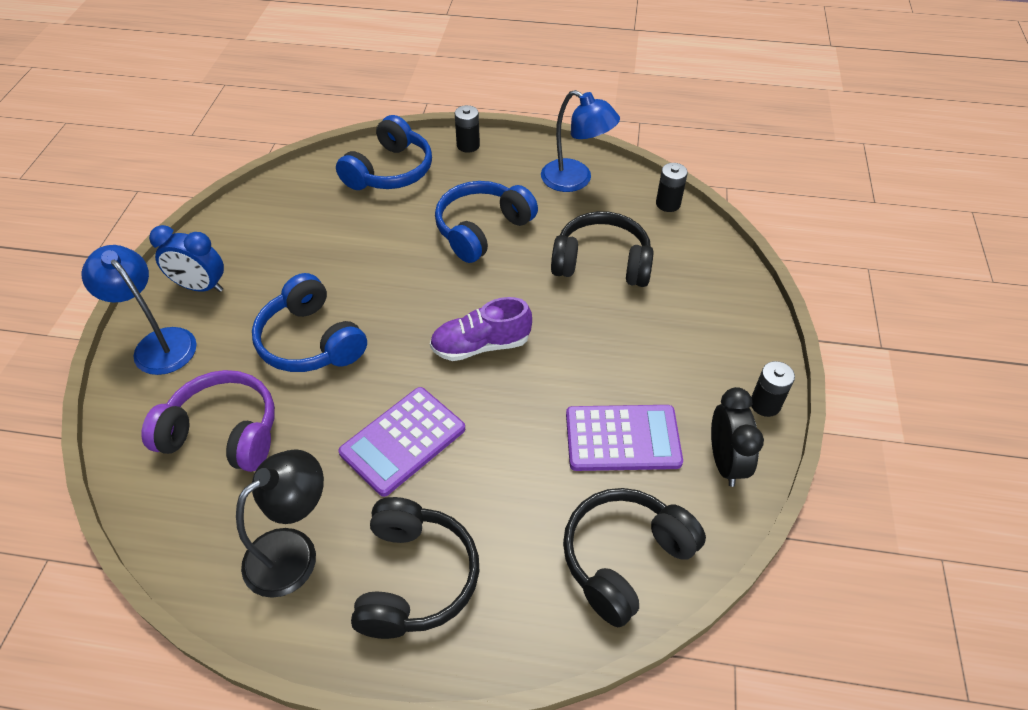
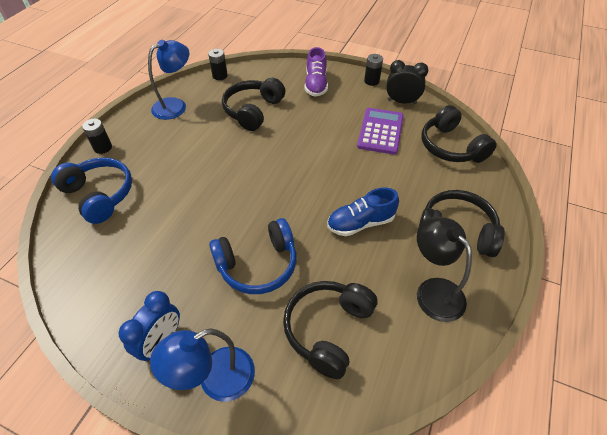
camera: 75 degrees left, 0 degrees up
(223, 433) = (328, 329): purple headphones -> black headphones
(403, 441) = (360, 223): purple calculator -> blue shoe
(481, 345) = (297, 174): purple shoe -> purple shoe (316, 84)
(482, 230) = (195, 156): blue headphones -> none

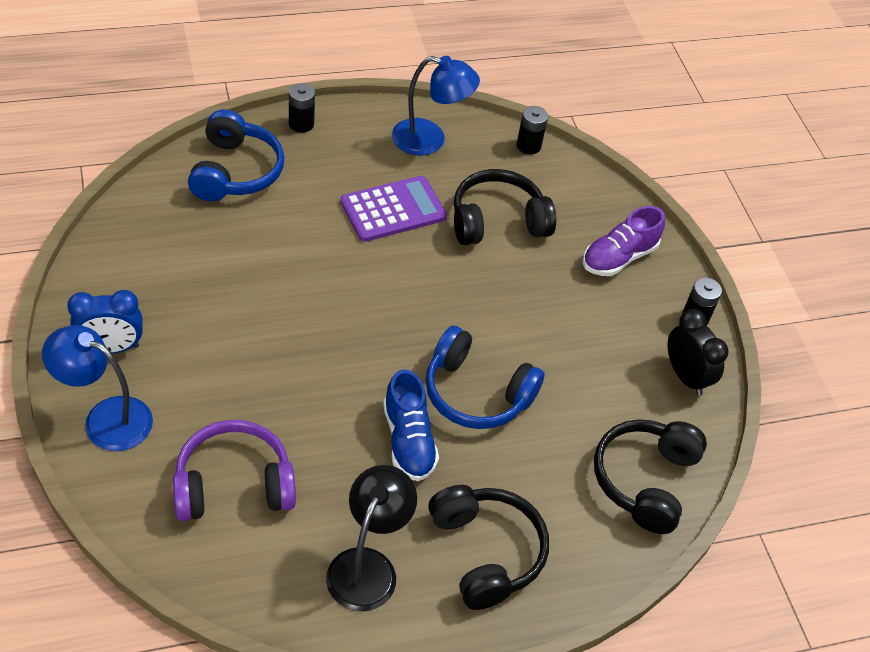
camera: 45 degrees right, 0 degrees up
(258, 265) = (264, 372): blue headphones -> blue headphones (476, 393)
(328, 329) = (233, 485): black headphones -> purple headphones
(360, 223) = (408, 440): blue shoe -> blue shoe turned 135 degrees counterclockwise
(380, 131) = (595, 381): purple calculator -> purple calculator (393, 210)

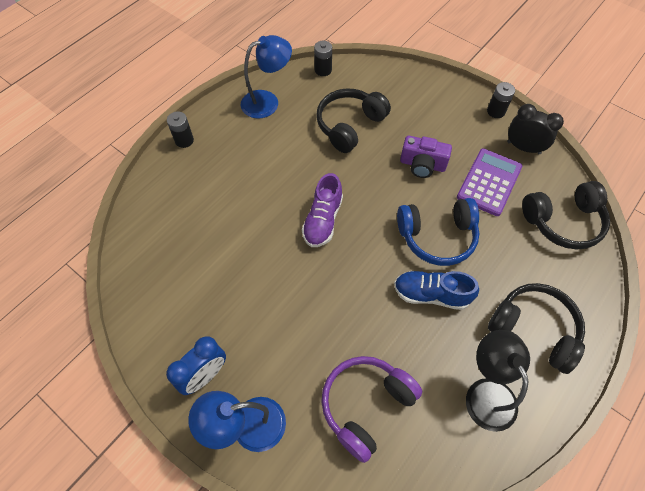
camera: 30 degrees left, 10 degrees up
(235, 171) = (172, 198): blue headphones -> none
(393, 210) = (288, 158): purple calculator -> purple calculator (489, 182)
(408, 440) = (431, 294): blue shoe -> blue shoe turned 150 degrees clockwise
(539, 314) = (422, 165): none -> purple camera
(619, 257) = (429, 103): purple shoe -> purple shoe (323, 220)
(645, 480) = (563, 222): black headphones -> black headphones turned 90 degrees counterclockwise

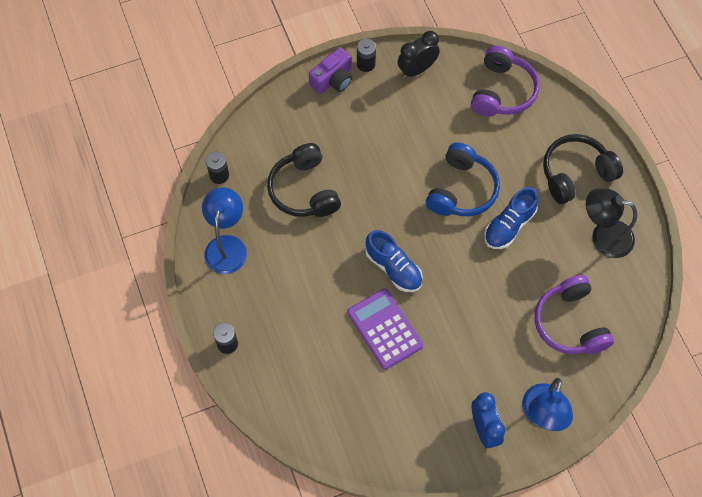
camera: 60 degrees left, 5 degrees up
(323, 220) = (393, 268): purple shoe -> blue shoe
(422, 165) = (385, 157): purple camera -> purple camera (333, 79)
(489, 182) = (434, 118): purple calculator -> purple calculator (385, 329)
(563, 222) = (502, 91): black headphones -> purple headphones

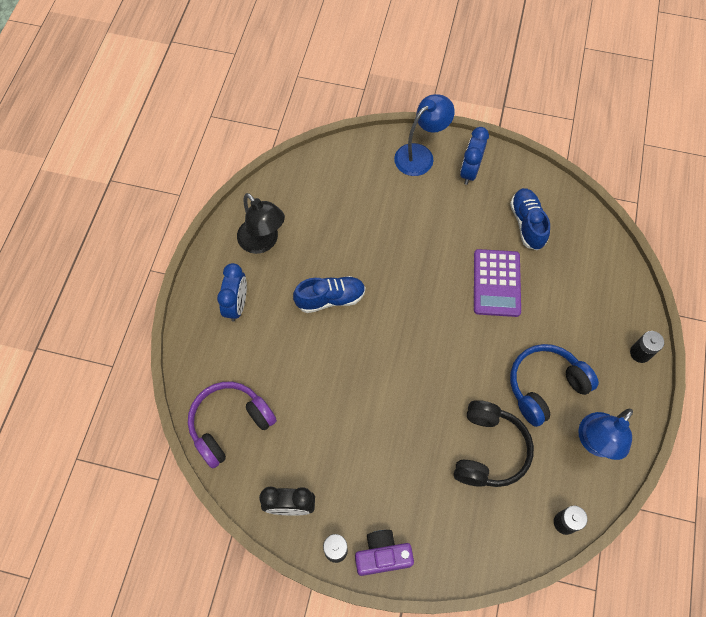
camera: 145 degrees left, 0 degrees up
(393, 268) = (455, 326): blue shoe -> blue shoe (527, 224)
(461, 190) = (345, 355): blue headphones -> blue headphones (545, 386)
(570, 323) = (347, 199): purple headphones -> none
(575, 174) = (237, 305): black headphones -> blue clock

